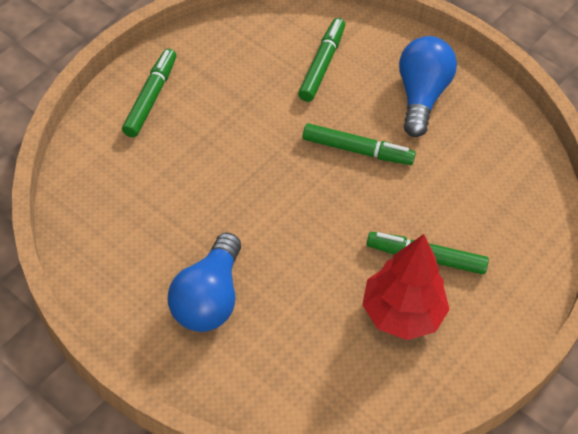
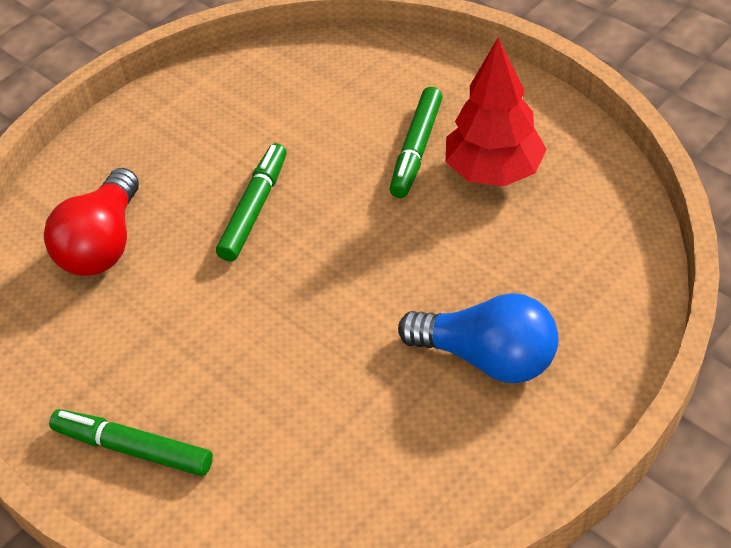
camera: 80 degrees left, 5 degrees down
(322, 65) = (103, 244): green marker -> red light bulb
(421, 95) = (172, 147): blue light bulb -> none

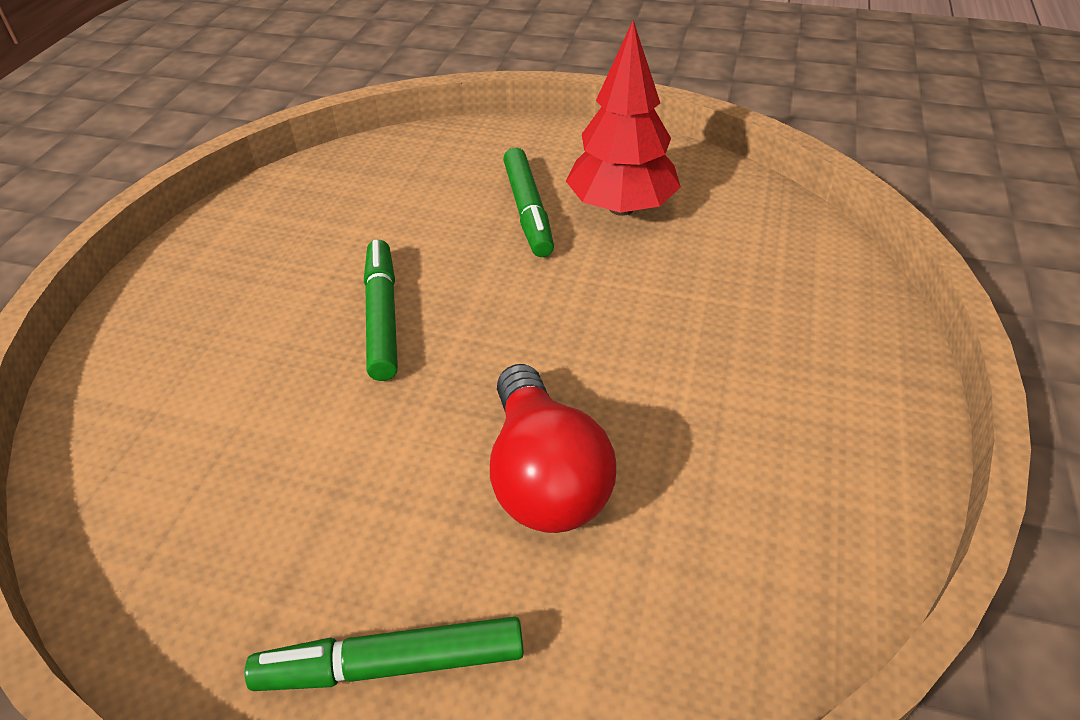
camera: 30 degrees left, 5 degrees down
(103, 244) = (201, 416): red light bulb -> red light bulb (544, 477)
(487, 357) = (755, 378): blue light bulb -> none

